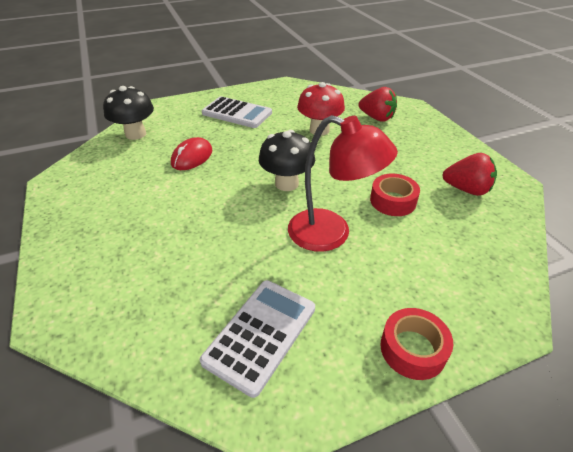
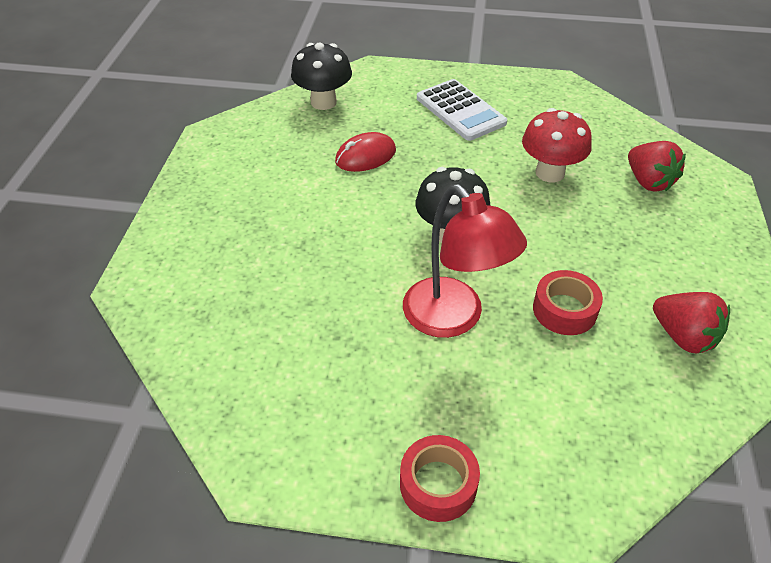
camera: 30 degrees right, 5 degrees up
(260, 334) = (299, 391): white calculator -> none

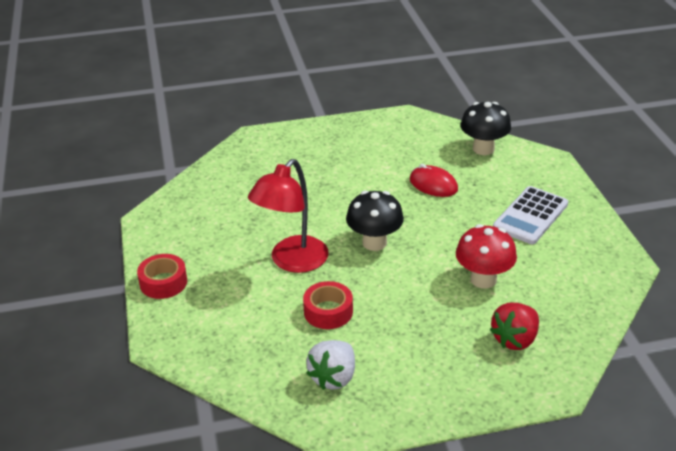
camera: 70 degrees right, 10 degrees down
(683, 336) = (333, 377): red strawberry -> white strawberry

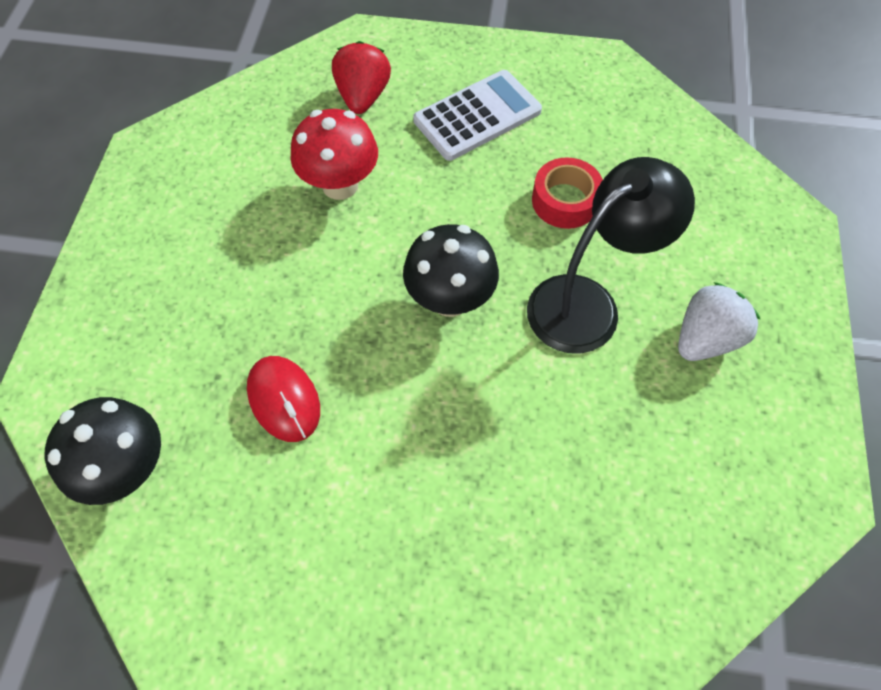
camera: 160 degrees left, 25 degrees up
(163, 282) = (792, 327): red tape -> none
(292, 262) = (588, 303): red lamp -> black lamp
(333, 377) = (590, 114): white strawberry -> white strawberry (705, 338)
(515, 339) = (363, 97): red strawberry -> red strawberry turned 60 degrees counterclockwise
(530, 216) = (189, 272): white calculator -> white calculator (477, 116)

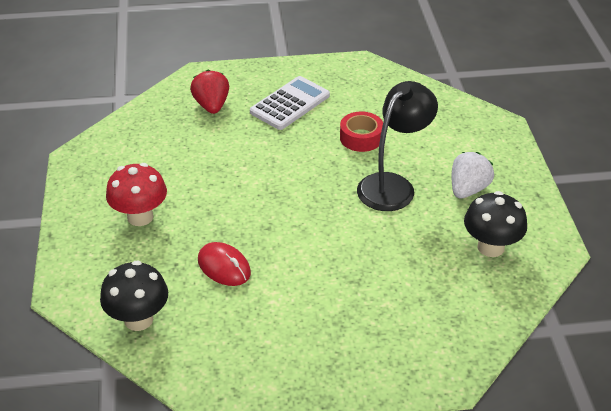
camera: 15 degrees left, 20 degrees down
(340, 185) = (215, 154): red mushroom -> red mushroom (140, 217)
(450, 299) = (308, 198): black mushroom -> black mushroom (490, 247)

